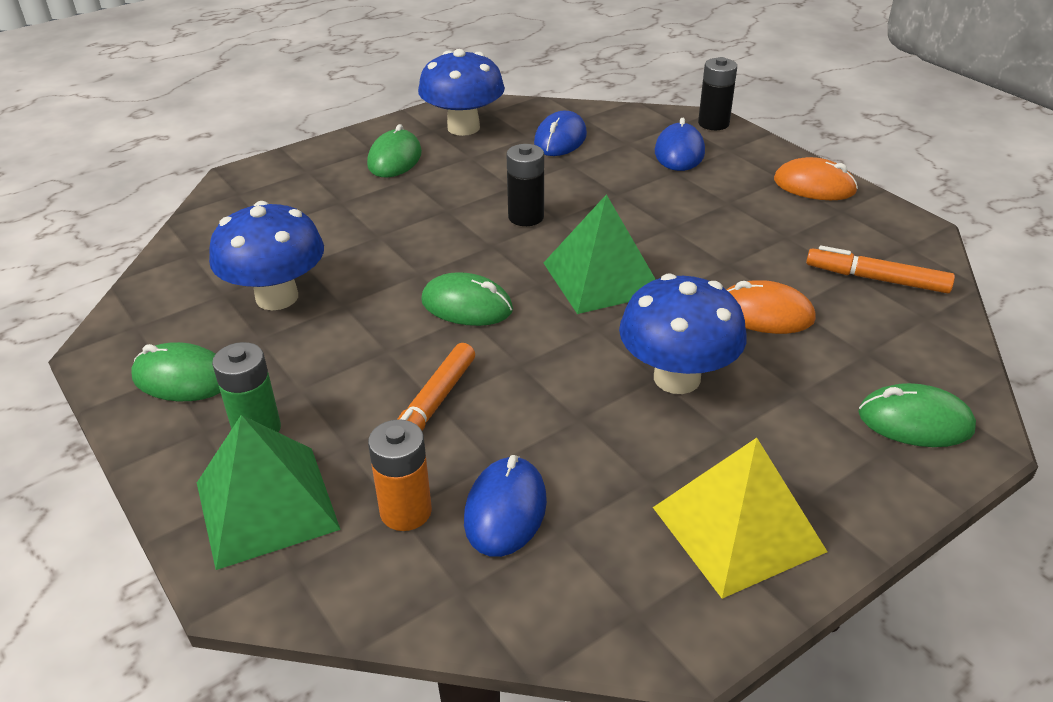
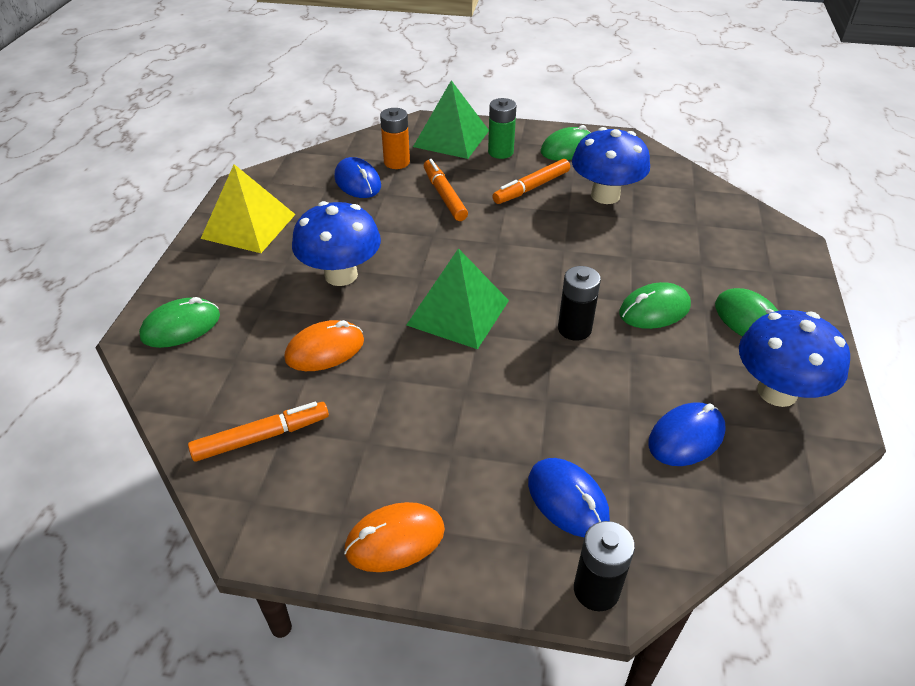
camera: 135 degrees right, 5 degrees up
(323, 353) = (531, 188): none -> orange marker
(467, 305) = (507, 247): green mouse -> green mouse (654, 310)
(560, 139) = (686, 437): blue mouse -> blue mouse turned 75 degrees clockwise

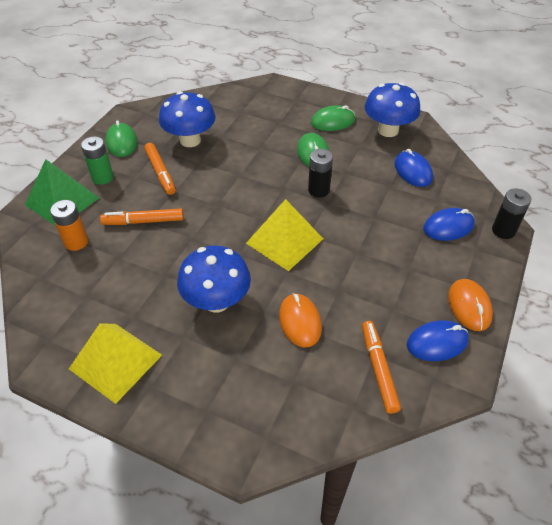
camera: 75 degrees left, 5 degrees up
(181, 326) = (241, 422): green mouse -> none
(357, 182) = (91, 273): blue mouse -> blue mouse (437, 342)
(458, 312) = (284, 240): green pyramid -> yellow pyramid

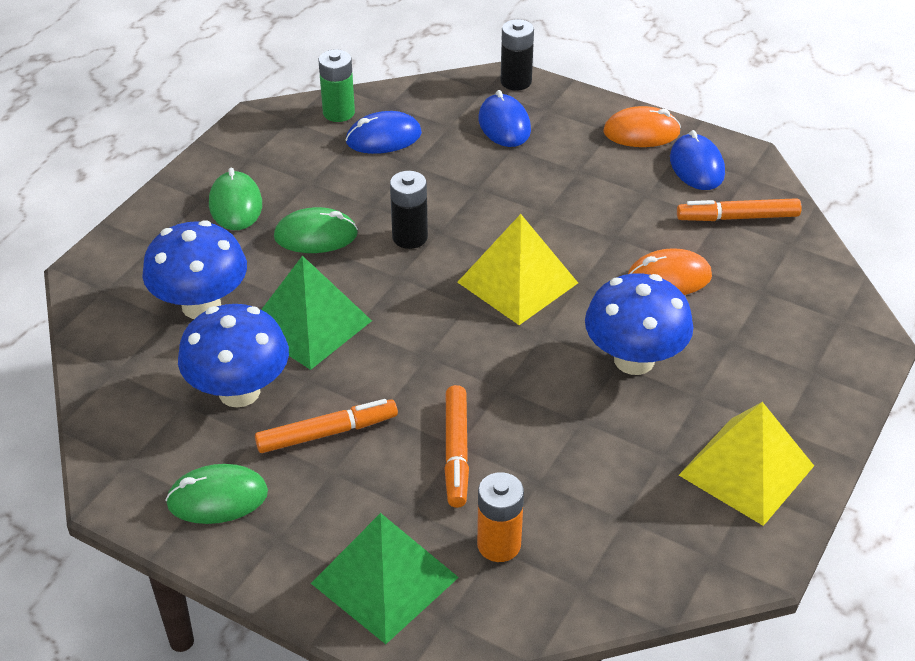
camera: 85 degrees left, 5 degrees down
(102, 177) = (324, 521): green battery -> green battery (338, 113)
(240, 158) = (309, 324): none -> green pyramid
(388, 130) = (278, 148): blue mushroom -> blue mushroom (201, 305)

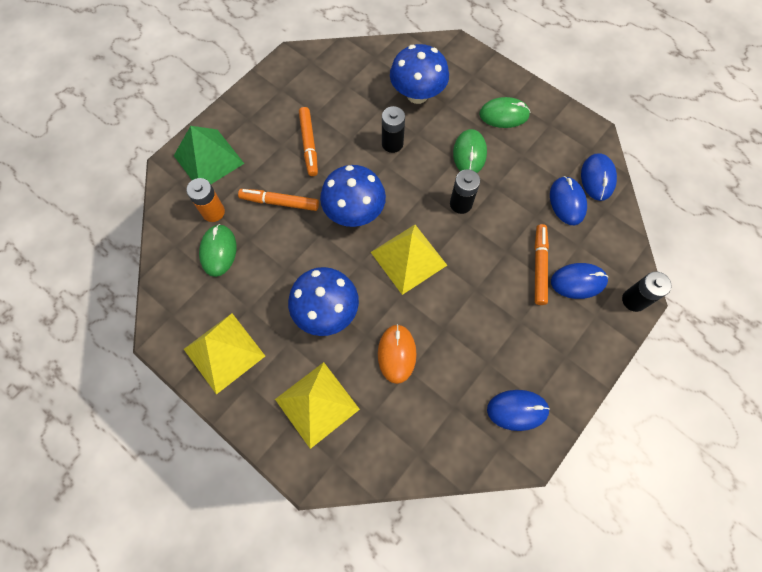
camera: 100 degrees right, 25 degrees up
(217, 498) = (279, 96): green mouse -> green mouse (218, 251)
(239, 391) = (348, 108): blue mushroom -> blue mushroom (354, 212)
(309, 324) = (392, 143): green pyramid -> black battery
(338, 113) = (597, 178): green battery -> blue mouse
(641, 132) = (563, 379): orange mouse -> none
(737, 217) = (453, 422): orange marker -> orange marker (539, 266)
(775, 348) = (317, 404): none -> yellow pyramid

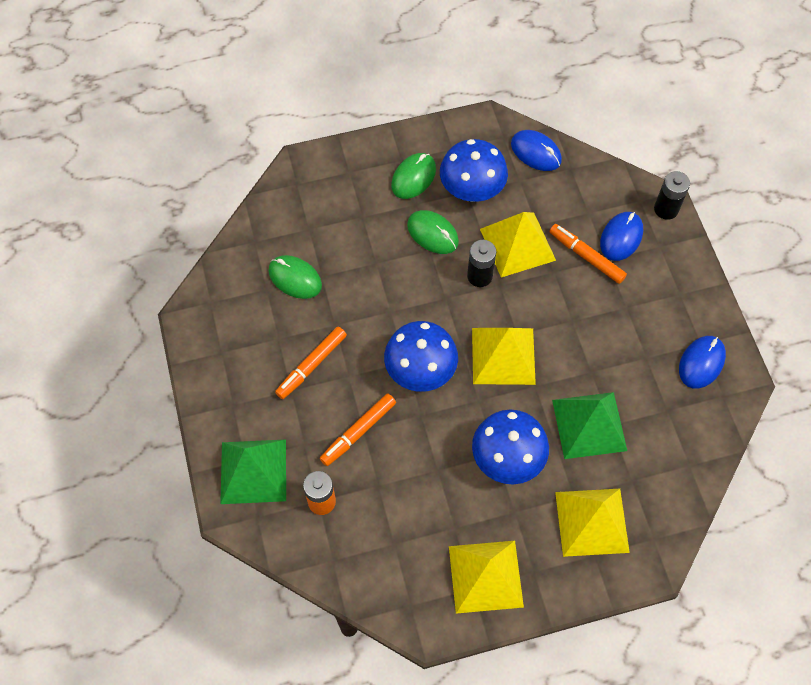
camera: 55 degrees left, 5 degrees down
(218, 251) = (371, 521): green mouse -> green mouse (295, 278)
(309, 144) = (311, 365): orange marker -> orange marker turned 105 degrees clockwise
(392, 143) = (370, 291): black battery -> none
(396, 354) = (589, 425): orange mouse -> green pyramid
(417, 94) = (331, 233): blue mushroom -> blue mushroom (471, 191)
(508, 213) = (517, 244): none -> yellow pyramid
(567, 202) = (541, 192): blue mouse -> none

